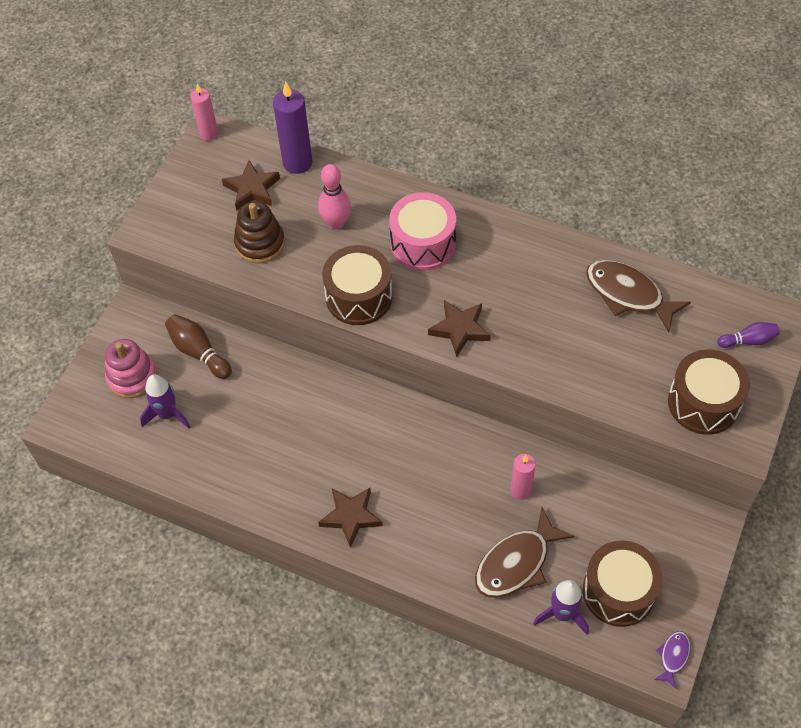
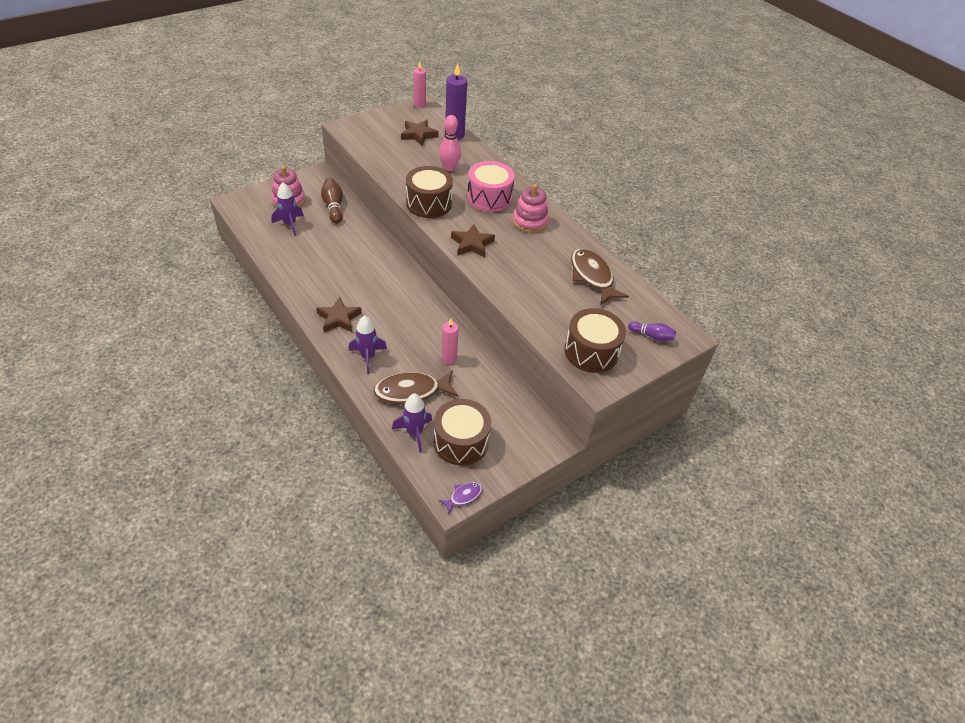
camera: 25 degrees right, 10 degrees down
(260, 243) = (399, 158): brown stacking toy -> none
(429, 548) = (368, 357): none -> purple rocket
(498, 253) = (530, 221): none -> pink stacking toy

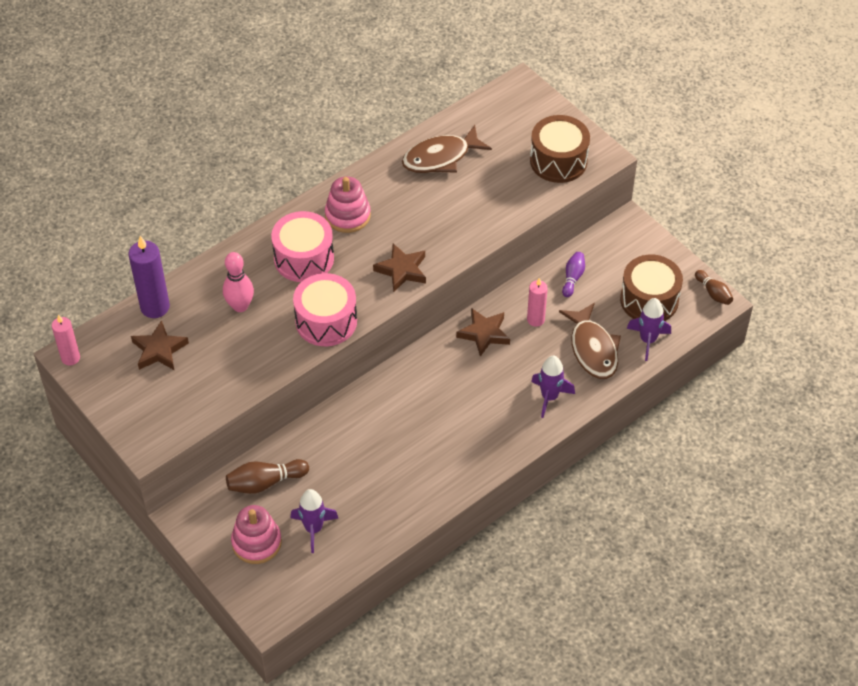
camera: 90 degrees left, 5 degrees up
(339, 318) = (492, 436): brown star -> brown star (484, 334)
(429, 203) = (326, 321): brown drum -> pink drum
(463, 496) = (713, 293): purple fish -> brown bowling pin
(652, 336) = (525, 112): purple bowling pin -> purple bowling pin (573, 278)

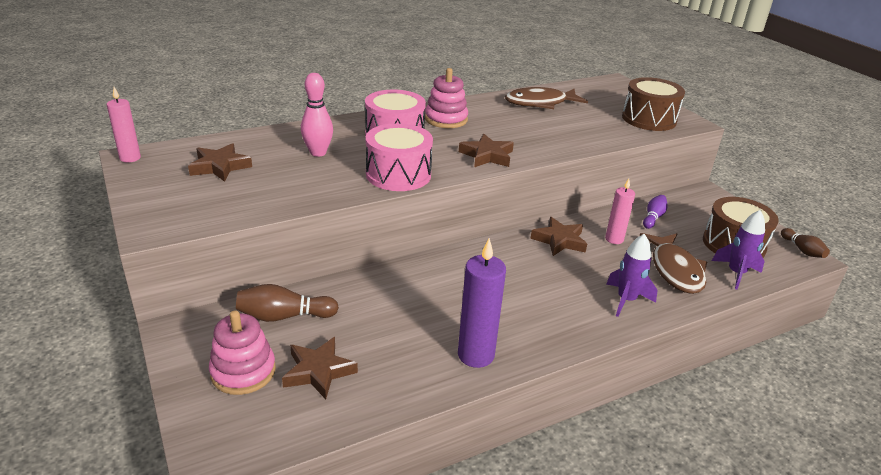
camera: 10 degrees right, 20 degrees down
(155, 307) = (236, 141): purple candle -> purple candle (476, 355)
(313, 529) = (318, 371): purple rocket -> brown star

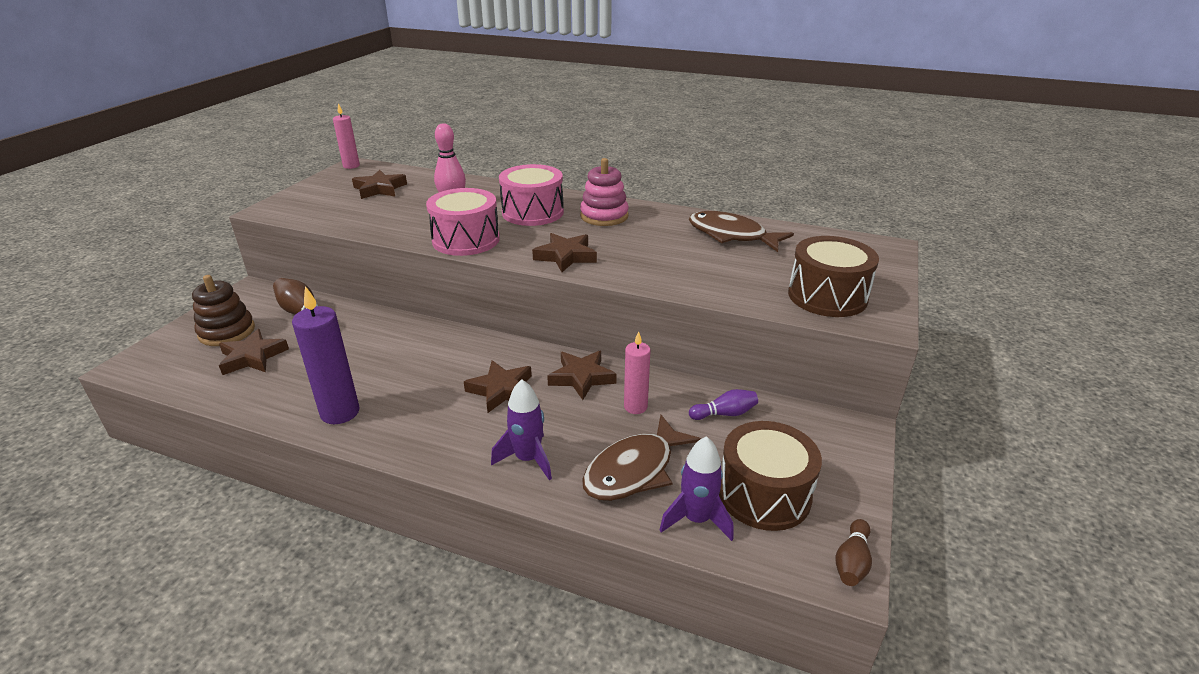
camera: 50 degrees right, 0 degrees up
(243, 371) = (227, 332): pink stacking toy -> brown stacking toy
(535, 275) = (501, 390): none -> brown star

